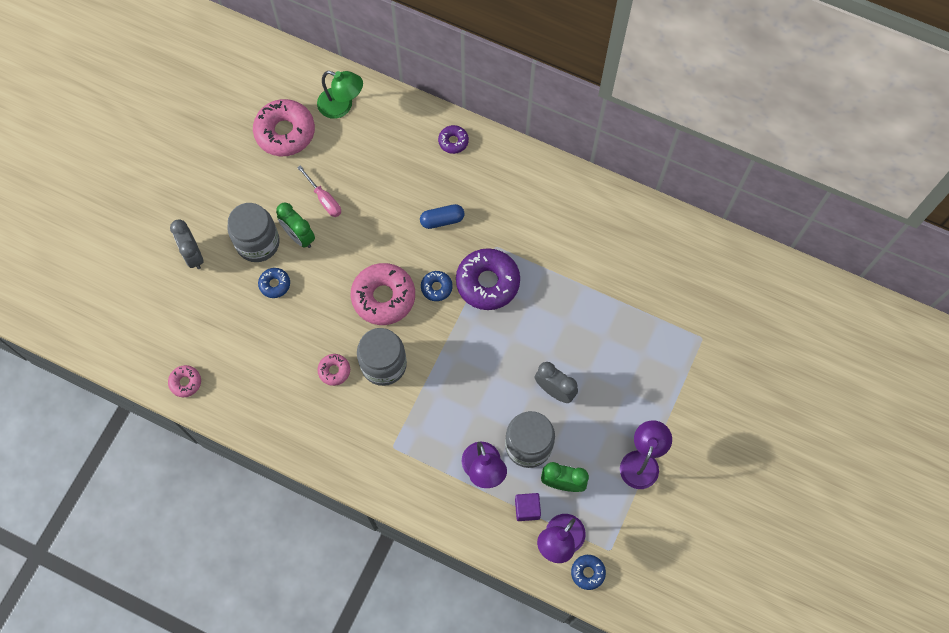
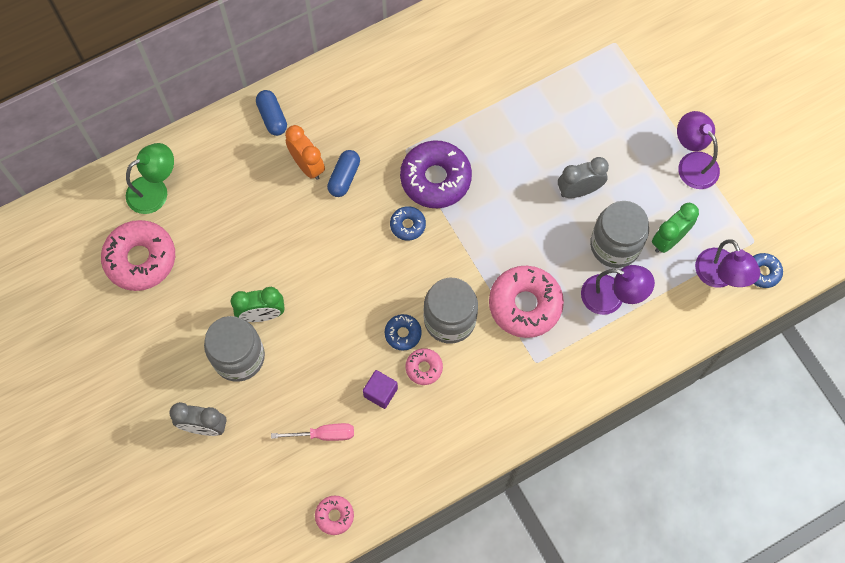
camera: 55 degrees left, 0 degrees up
(275, 284) = (295, 368): blue donut -> blue donut (403, 334)
(324, 199) = (241, 267): pink screwdriver -> pink screwdriver (324, 434)
(383, 297) = (382, 277): pink donut -> pink donut (525, 305)
(433, 190) = (307, 165): none -> orange clock
(453, 141) = (272, 117): purple donut -> blue capsule
(527, 509) = (673, 284): purple cube -> purple cube (380, 392)

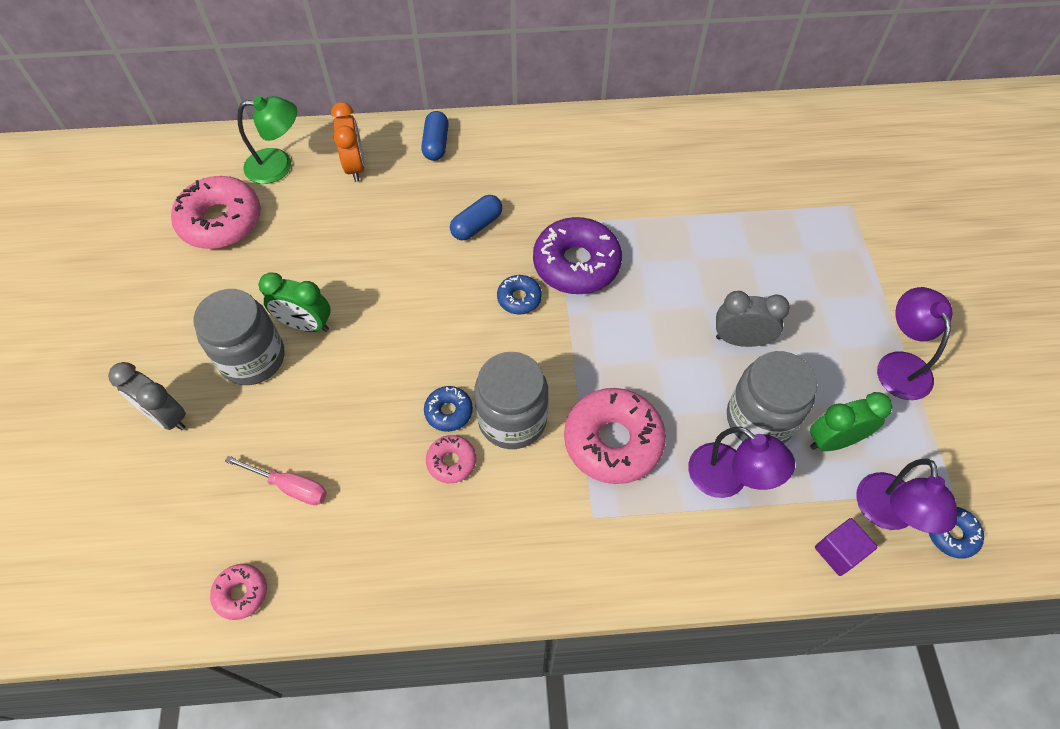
camera: 25 degrees right, 10 degrees down
(307, 165) = (445, 200): orange clock -> orange clock (355, 166)
(380, 392) = (384, 467): purple cube -> purple cube (839, 552)

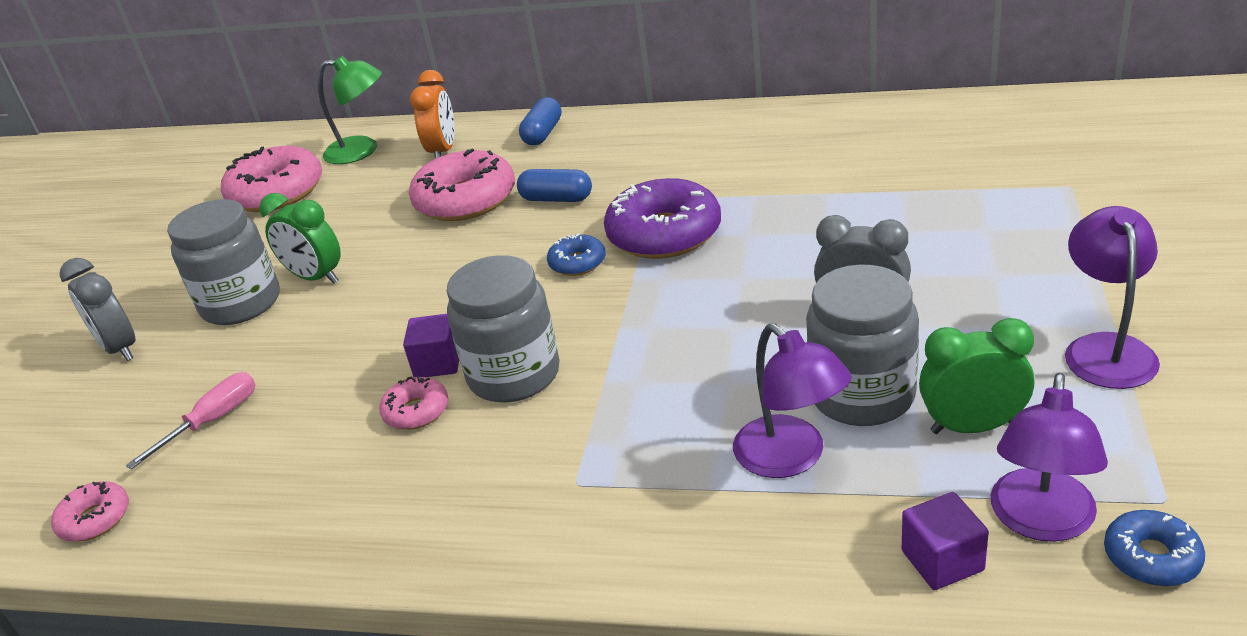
camera: 20 degrees right, 25 degrees down
(290, 486) = (212, 421): pink screwdriver -> pink screwdriver turned 90 degrees counterclockwise
(449, 412) = (438, 363): blue donut -> purple cube
(476, 225) = (556, 199): blue capsule -> blue capsule turned 45 degrees clockwise
(613, 441) = (638, 405): pink donut -> pink donut (465, 200)

